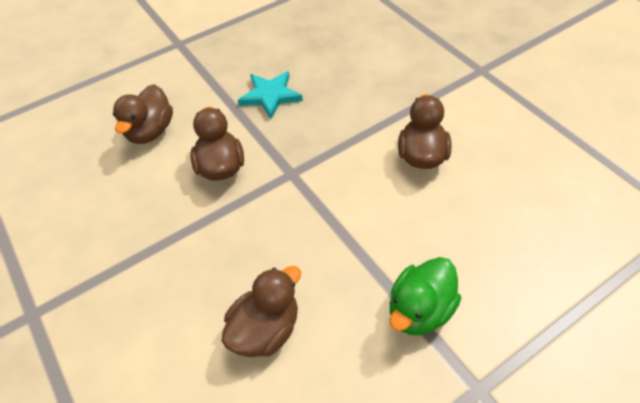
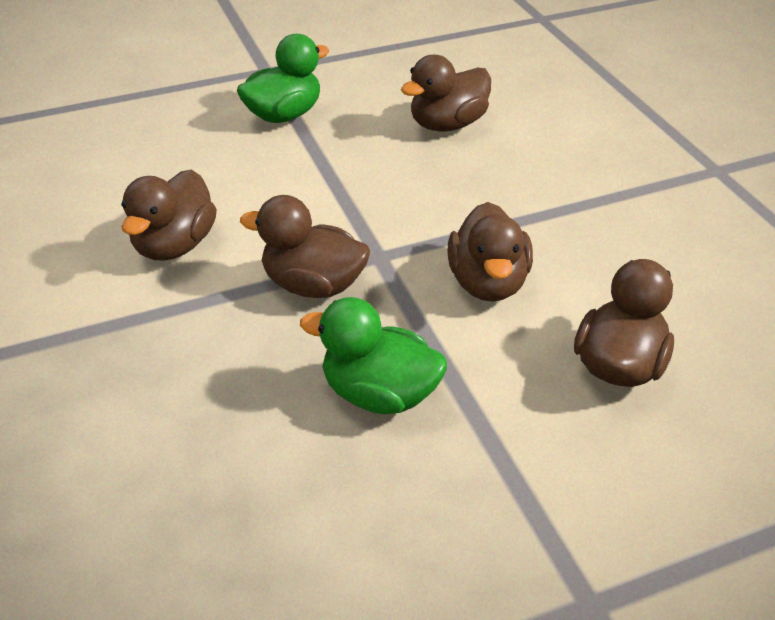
camera: 170 degrees left, 10 degrees down
(270, 96) = (379, 394): turquoise star -> green duck
(324, 145) = (313, 285): none -> brown duck

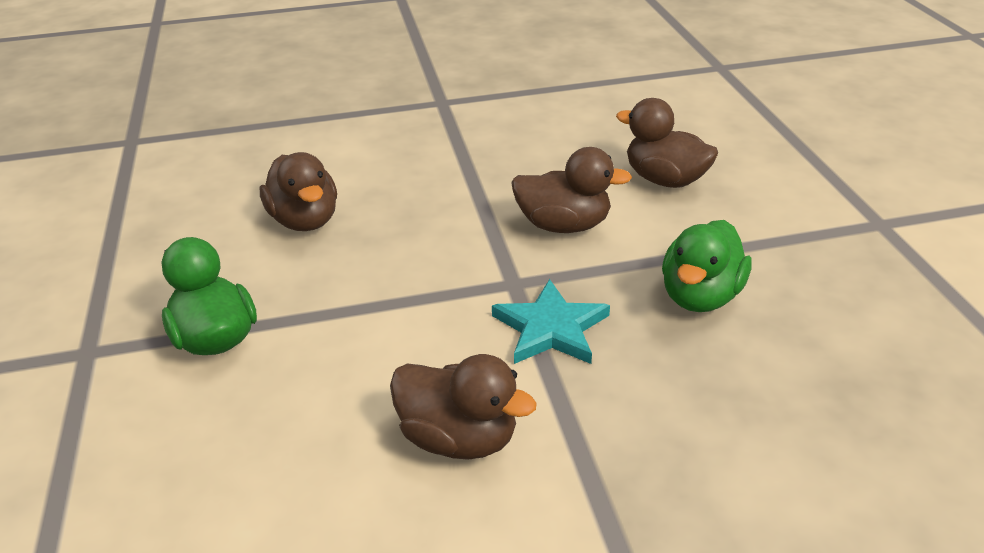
camera: 80 degrees left, 5 degrees down
(313, 285) = (551, 328): brown duck -> turquoise star

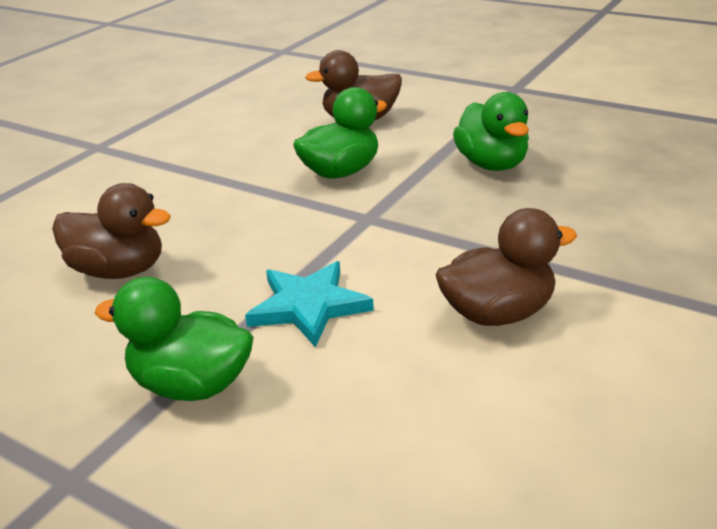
camera: 45 degrees left, 5 degrees down
(551, 328) = (439, 226): turquoise star -> turquoise star (308, 306)
(563, 225) = (341, 172): brown duck -> green duck

